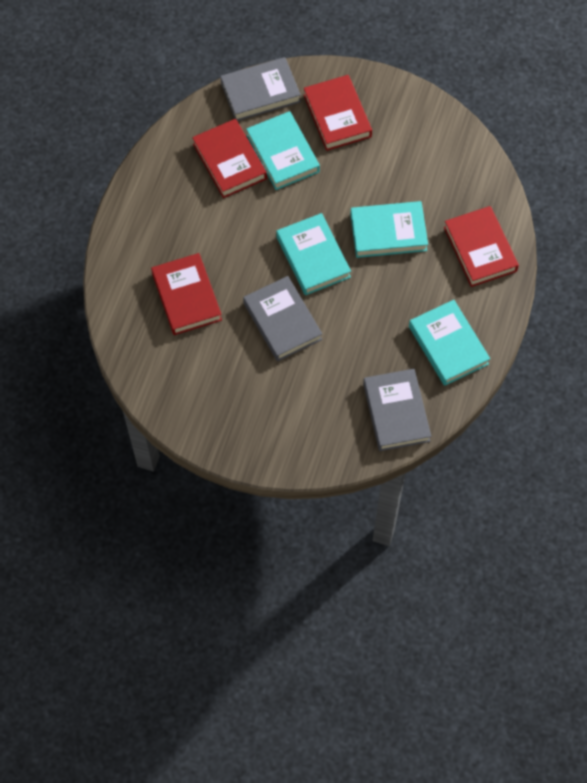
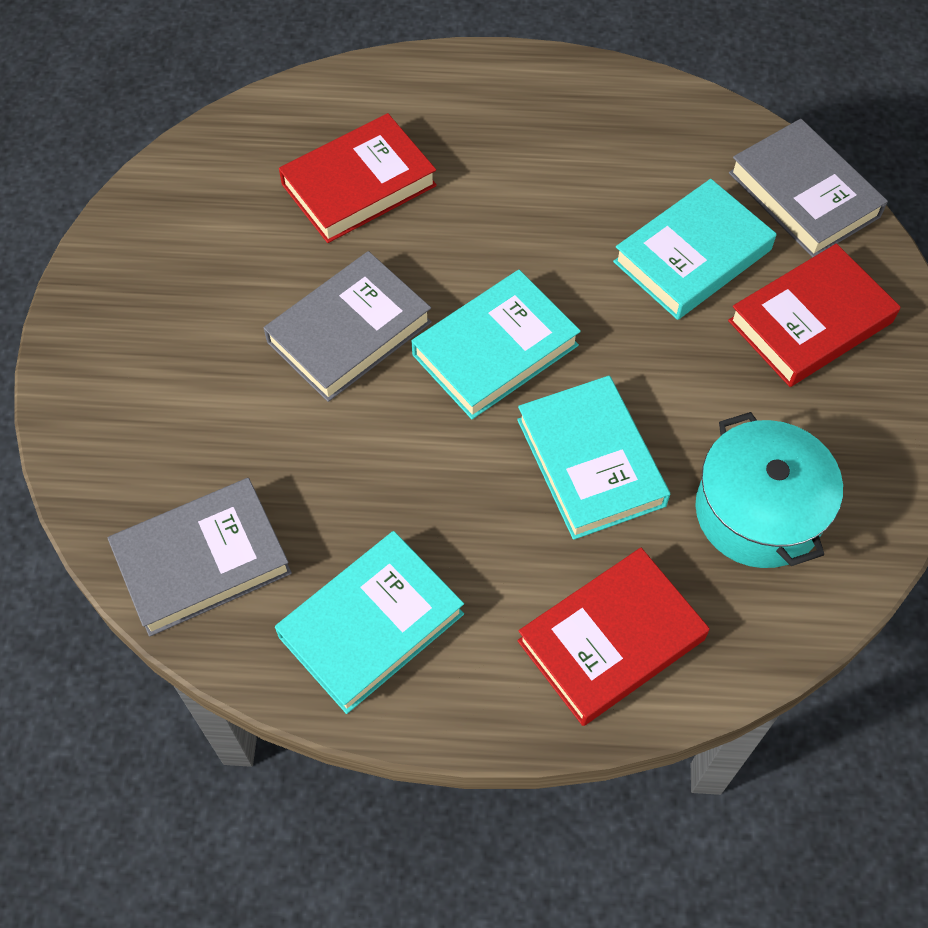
camera: 75 degrees right, 5 degrees down
(230, 161) = (644, 183): red book -> none
(432, 171) = (758, 511): none -> turquoise pot

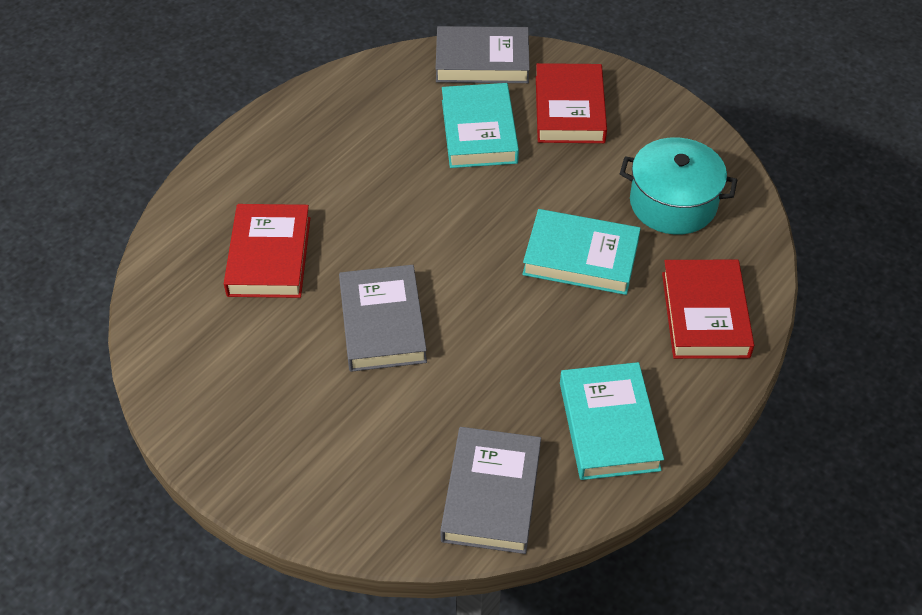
camera: 55 degrees left, 10 degrees down
(495, 350) = (462, 258): turquoise book -> none

